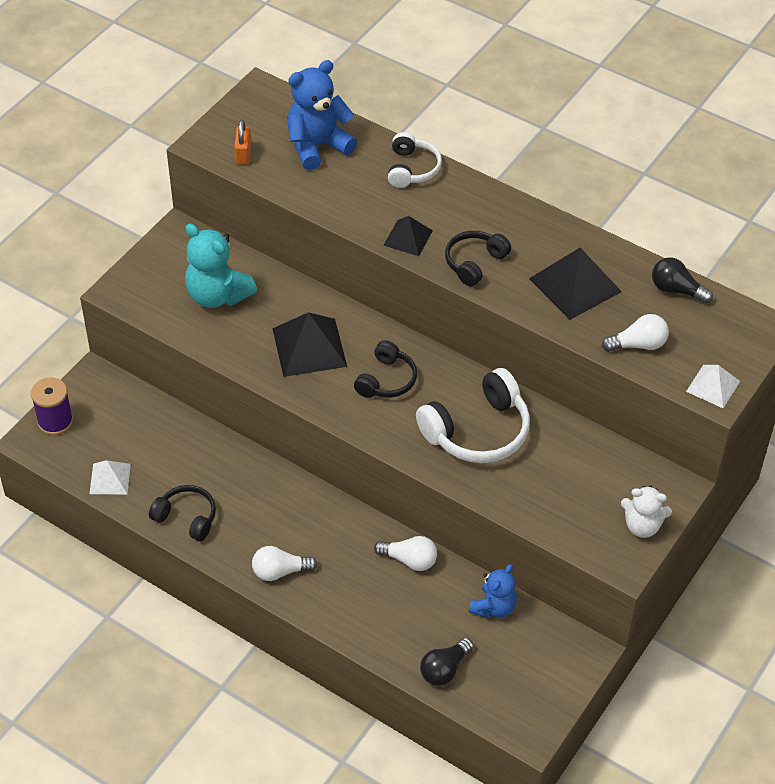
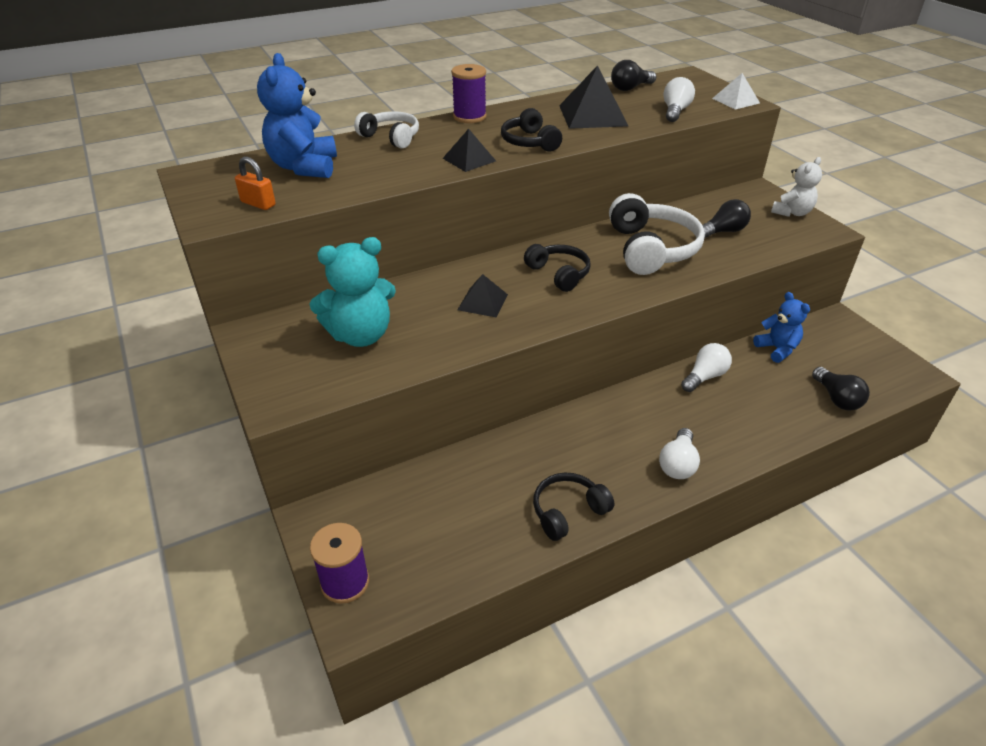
camera: 60 degrees left, 10 degrees down
(110, 478) = (469, 560): white pyramid -> none
(309, 347) = (483, 302): black pyramid -> black pyramid, size x0.59
(498, 199) = (469, 117): none -> purple spool
(555, 477) = (723, 231): none -> black light bulb

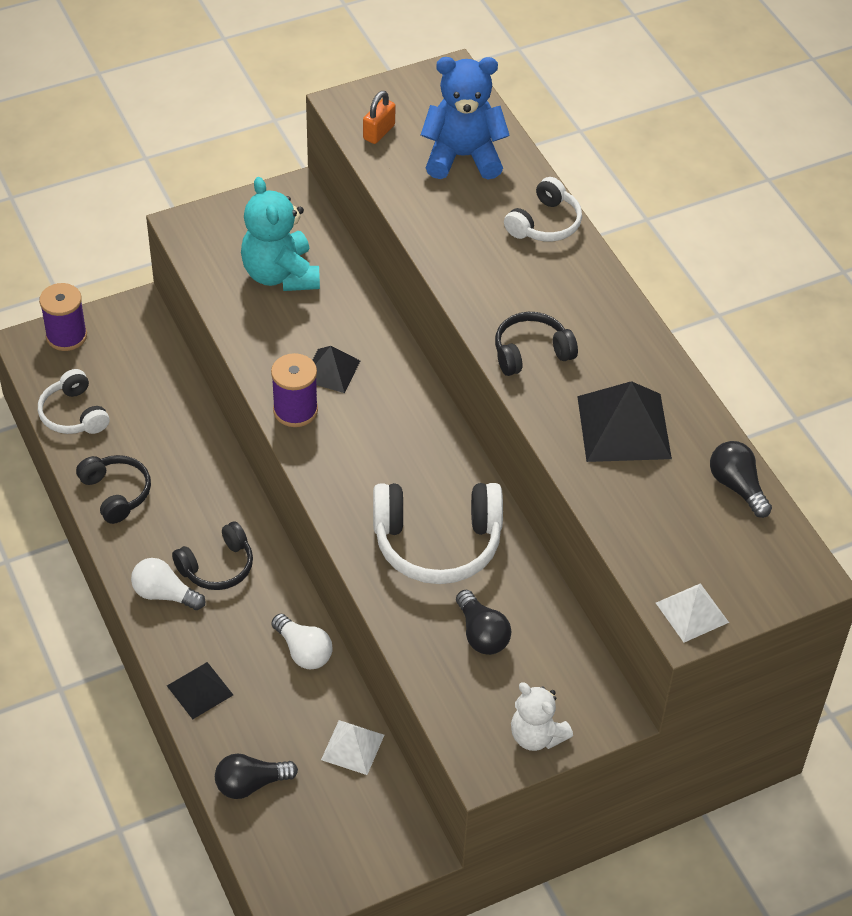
camera: 90 degrees right, 10 degrees up
(464, 560) = (74, 414): none -> white headphones
(469, 117) = (613, 297): purple spool -> purple spool (295, 410)
(469, 159) = (480, 294): black pyramid -> black pyramid (200, 690)
(559, 274) = (383, 442): black headphones -> black headphones (217, 566)
(675, 111) = (642, 525): white light bulb -> none
(777, 349) = (352, 747): blue teddy bear -> white pyramid

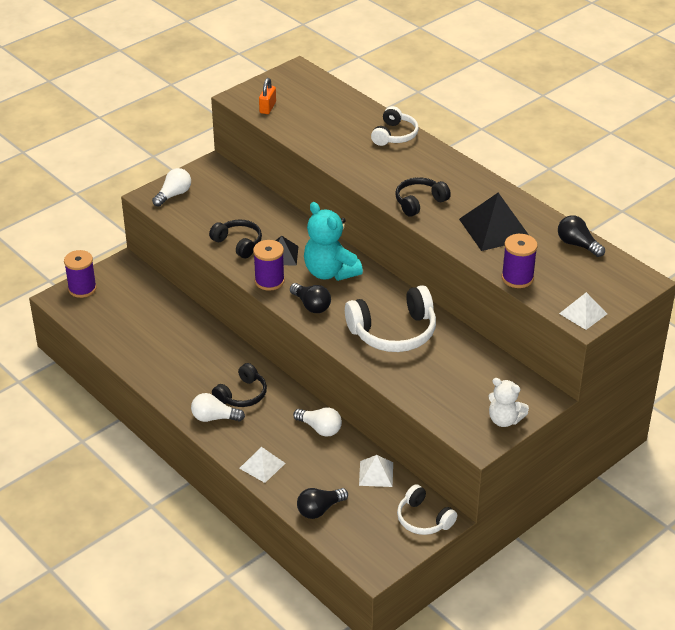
camera: 15 degrees left, 10 degrees down
(74, 414) = (107, 331): white headphones -> white headphones (423, 519)
(116, 493) = (156, 369): black headphones -> black headphones (238, 243)
(200, 690) = (262, 465): black pyramid -> white pyramid
(219, 230) = (174, 195): none -> white light bulb
(280, 275) = (225, 211): turquoise teddy bear -> turquoise teddy bear (330, 272)
(463, 157) = (326, 110): blue teddy bear -> none
(481, 634) = (444, 374): black light bulb -> black light bulb (311, 305)
(620, 524) = (517, 278): none -> purple spool

